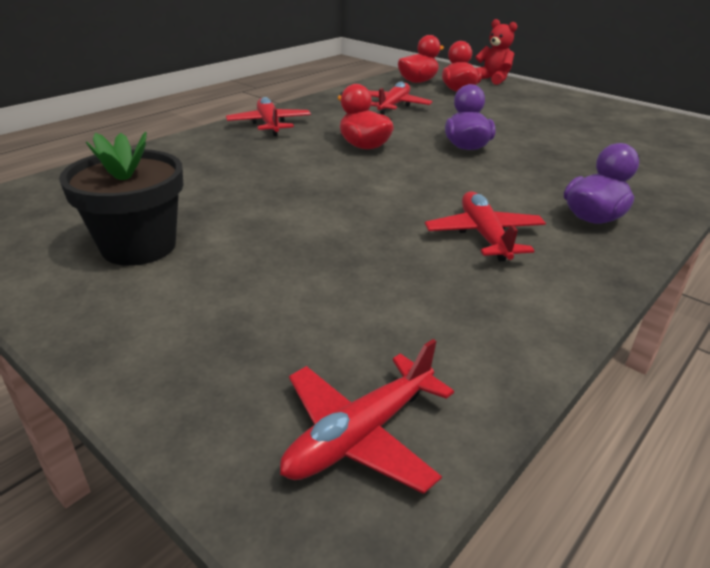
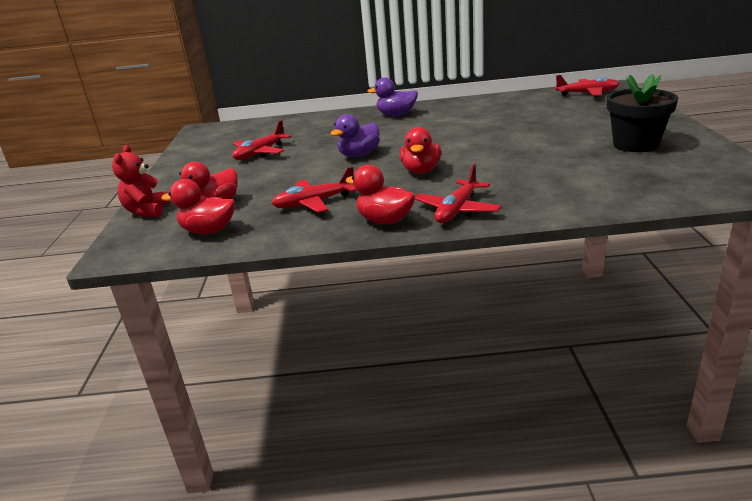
camera: 130 degrees left, 5 degrees down
(313, 108) = (385, 220): none -> red duck
(484, 235) = (458, 118): red plane -> red plane (260, 153)

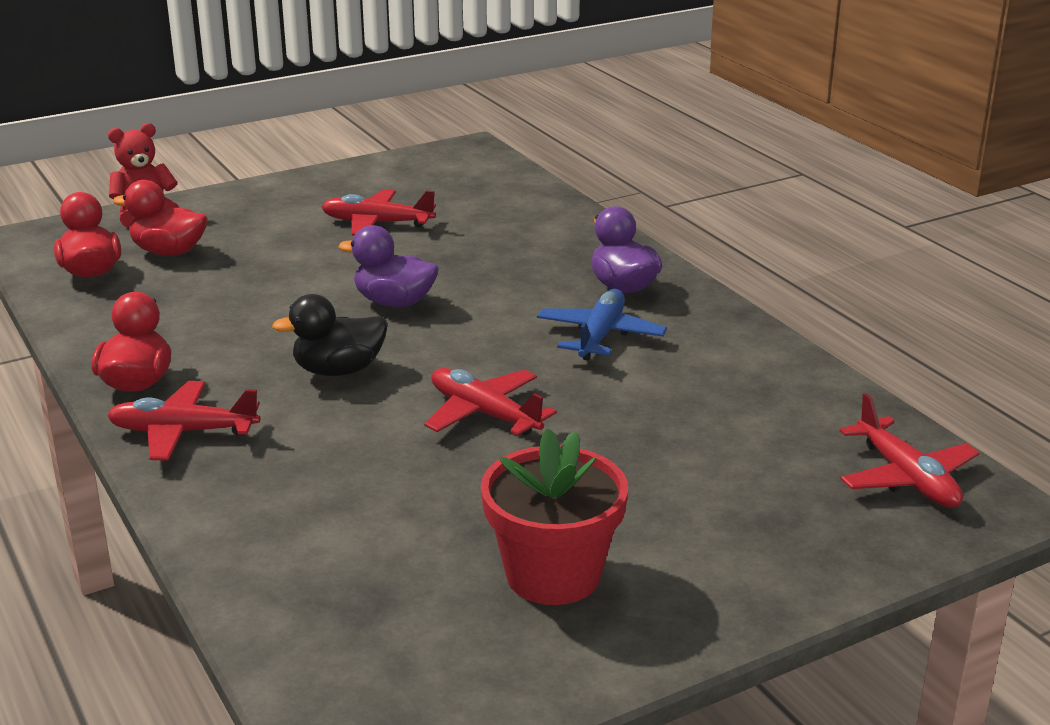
camera: 60 degrees right, 0 degrees up
(314, 203) = (191, 315): red plane -> red plane (484, 413)
(421, 171) = (338, 370): red duck -> black duck
(438, 122) = (600, 335): none -> blue plane
(635, 144) = (553, 575): black flower pot -> red flower pot

